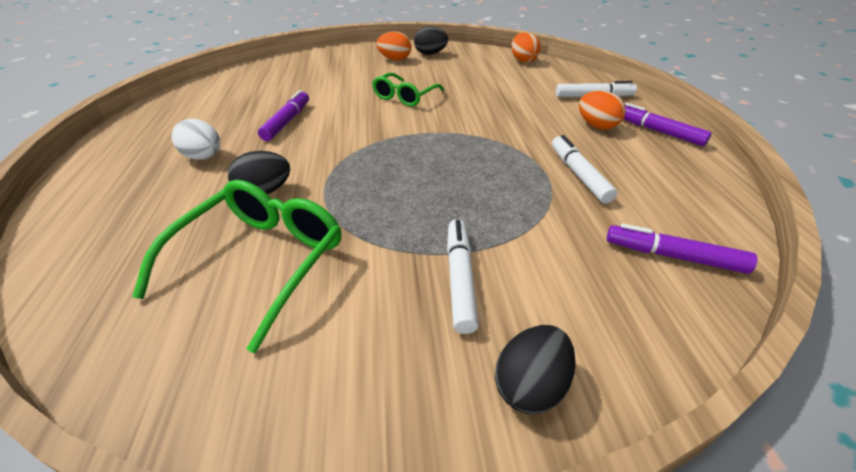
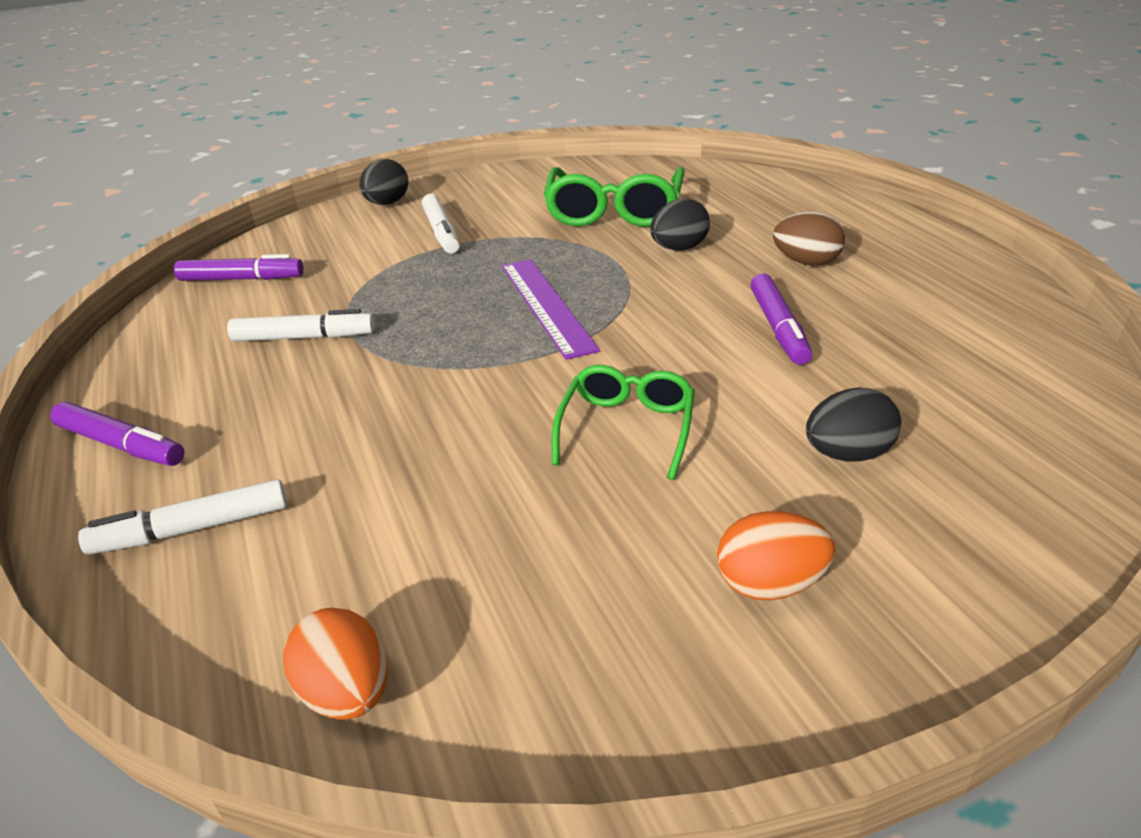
camera: 165 degrees right, 5 degrees down
(204, 157) = (806, 262): white egg -> brown egg
(402, 163) = (546, 306): none -> purple ruler
(430, 54) = (683, 658): black egg -> black egg (847, 454)
(579, 174) = (304, 337): white marker -> white marker turned 60 degrees counterclockwise
(596, 126) = (233, 434): orange egg -> none

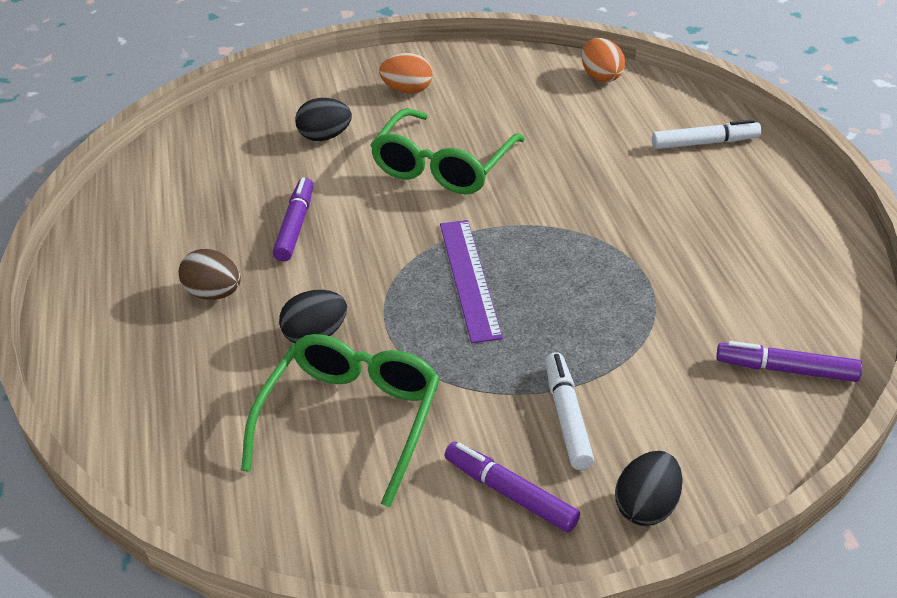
camera: 170 degrees left, 5 degrees up
(121, 445) = (786, 198): purple marker -> purple marker (510, 493)
(304, 337) = (686, 275): white marker -> none
(627, 428) = (443, 166): green glasses -> green glasses, size x1.56

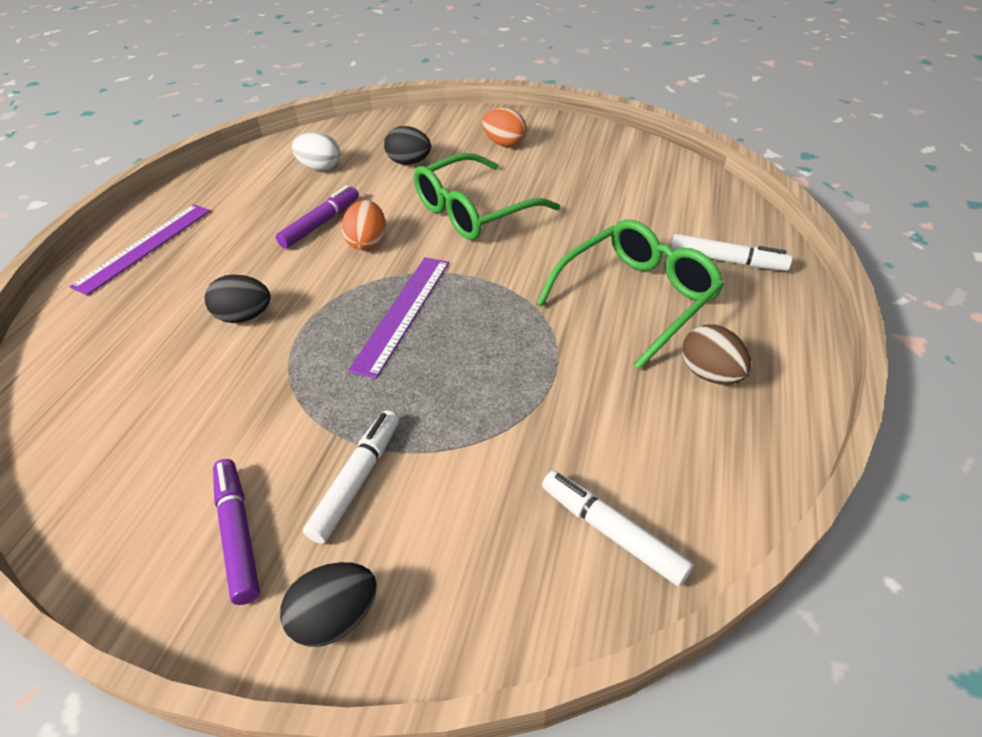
camera: 30 degrees right, 5 degrees up
(115, 312) = (144, 247): none -> purple ruler
(214, 294) = (216, 256): brown egg -> brown egg (710, 374)
(228, 170) = (320, 168): none -> white egg
(351, 420) = (195, 400): green glasses -> green glasses (637, 298)
(601, 77) = (677, 174): orange egg -> orange egg (368, 242)
(786, 370) = (612, 531): purple marker -> white marker

